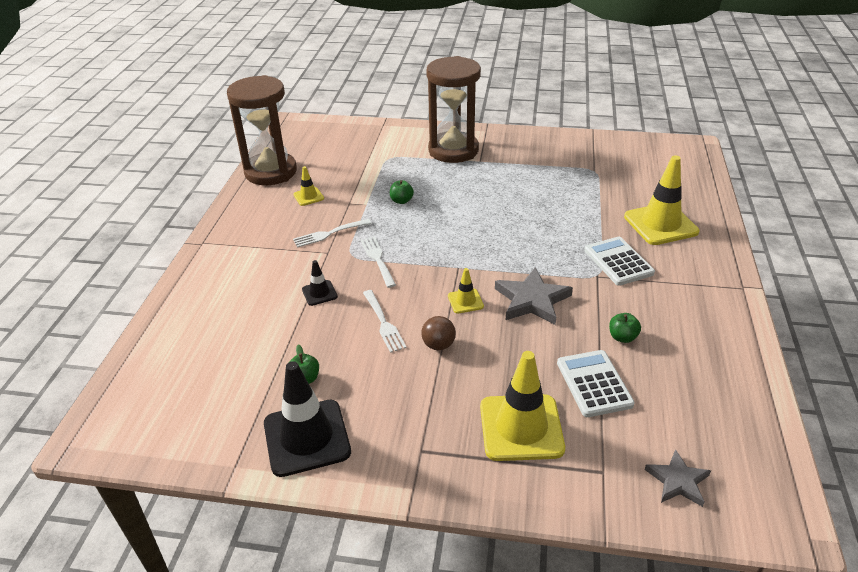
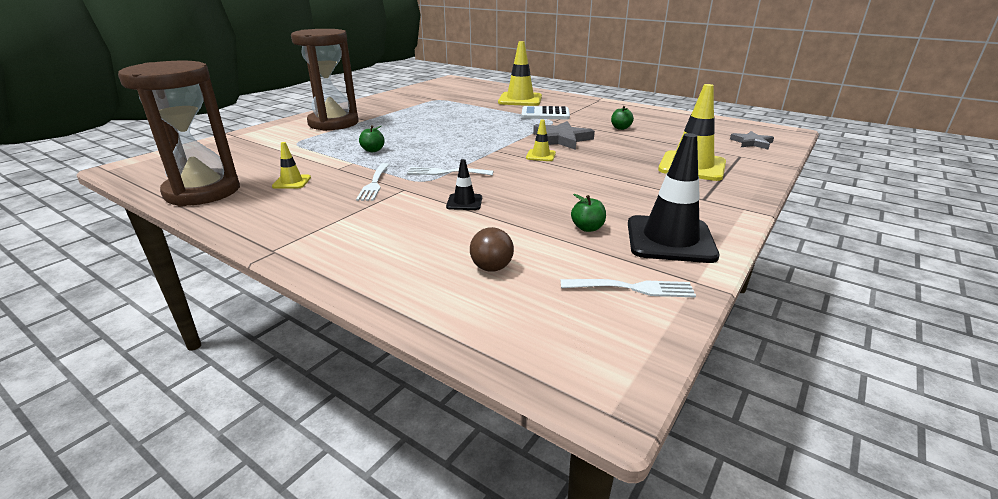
camera: 65 degrees left, 10 degrees down
(383, 322) = (537, 185): white fork -> white fork (631, 288)
(438, 345) = (585, 172): brown ball -> brown ball (491, 268)
(594, 384) = (659, 142): white calculator -> none

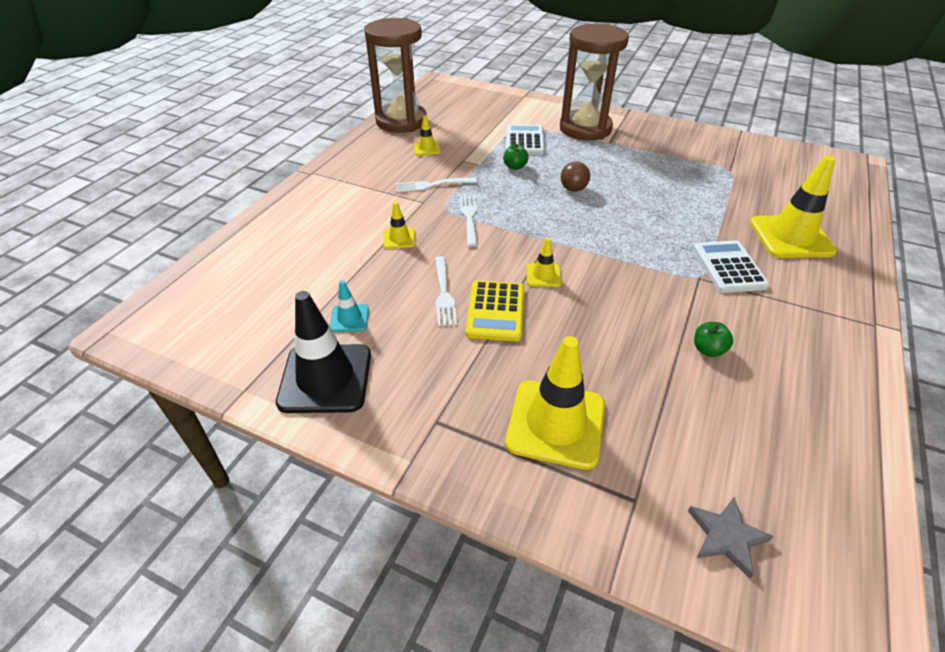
camera: 80 degrees right, 15 degrees up
(328, 143) = (524, 141): none -> white calculator
(464, 202) = (399, 238): black traffic cone -> yellow traffic cone
(491, 268) = (280, 268): brown ball -> brown ball (573, 189)
(561, 139) = (616, 288): grey star -> none
(582, 173) = (495, 311): none -> yellow calculator
(587, 228) = (349, 318): green apple -> turquoise traffic cone
(631, 288) = (239, 346): white fork -> white fork (443, 293)

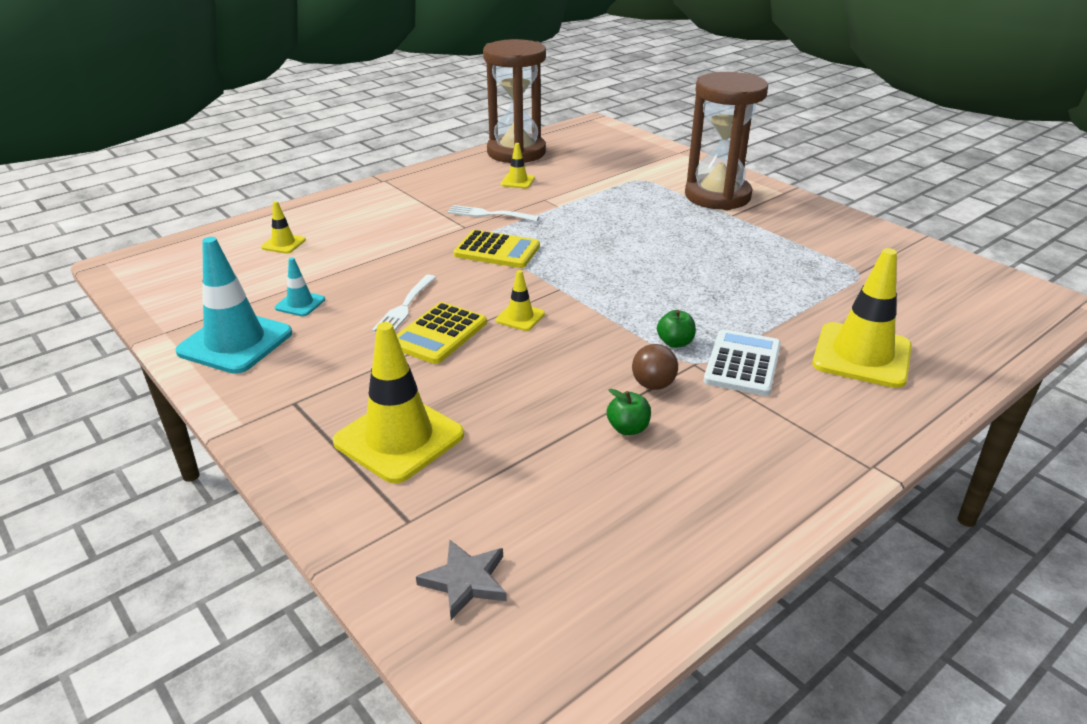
camera: 25 degrees right, 10 degrees down
(325, 378) = (235, 342): black traffic cone -> turquoise traffic cone
(399, 238) = (410, 252): yellow traffic cone -> yellow traffic cone (283, 244)
(469, 218) = (497, 250): white fork -> yellow calculator
(515, 167) = (595, 216): green apple -> green apple (675, 343)
(524, 141) = (632, 194): white calculator -> none
(573, 189) = (638, 250): brown ball -> brown ball (653, 385)

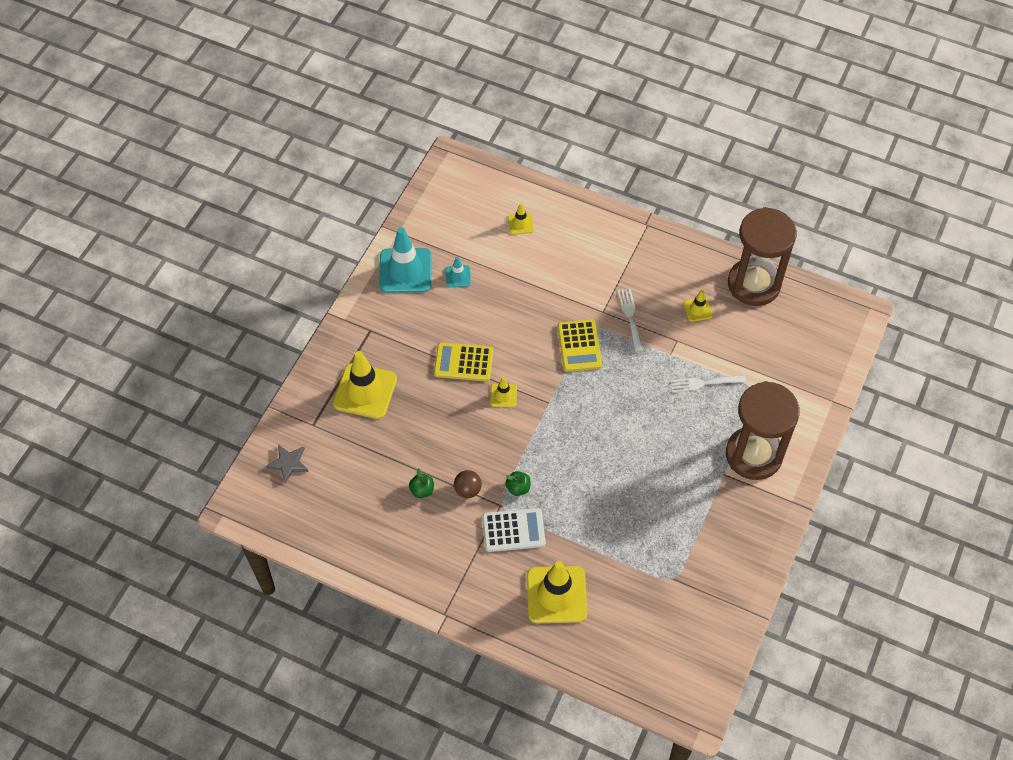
camera: 65 degrees right, 25 degrees up
(405, 306) = (483, 330): white fork -> white fork (704, 383)

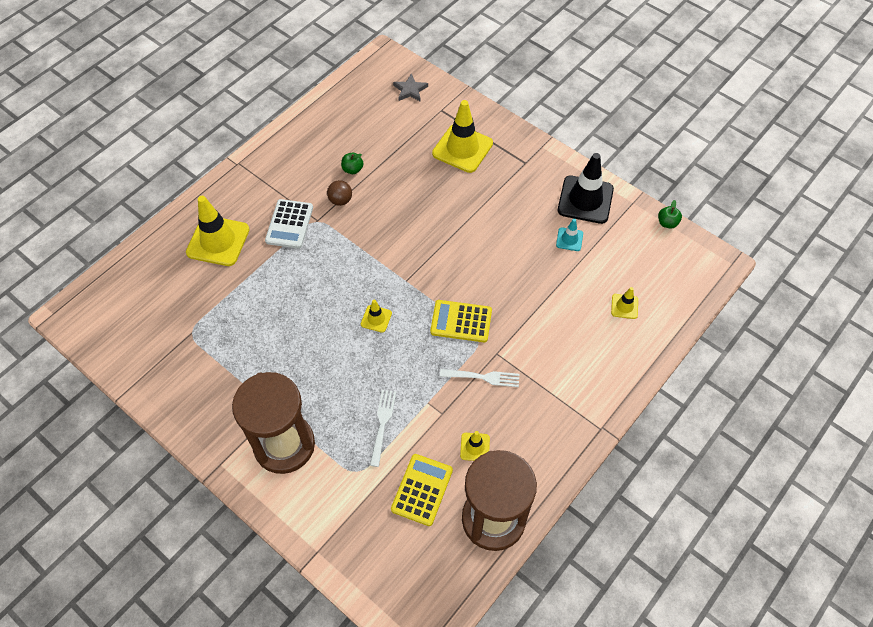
camera: 105 degrees right, 0 degrees up
(405, 271) = (585, 200): turquoise traffic cone -> black traffic cone
(463, 362) = (470, 224): yellow calculator -> yellow calculator (422, 490)
(503, 395) = (425, 246): yellow traffic cone -> yellow traffic cone (376, 319)
(518, 488) = (328, 236): green apple -> green apple (667, 223)

